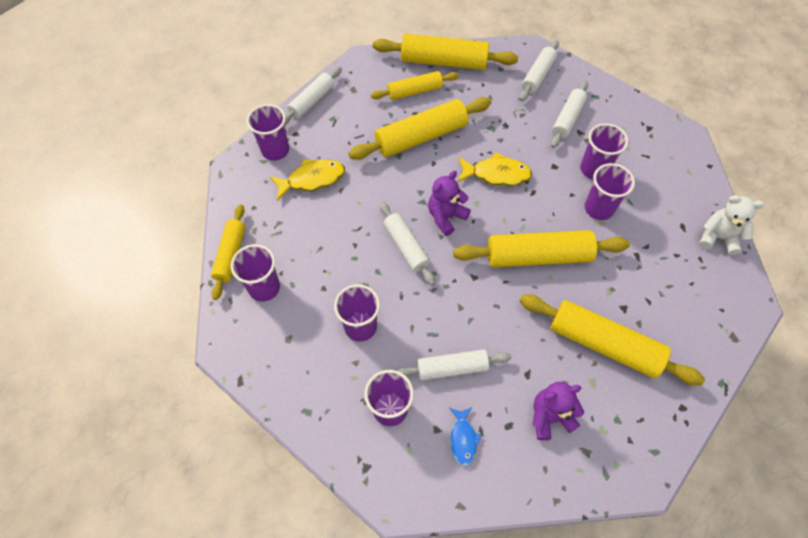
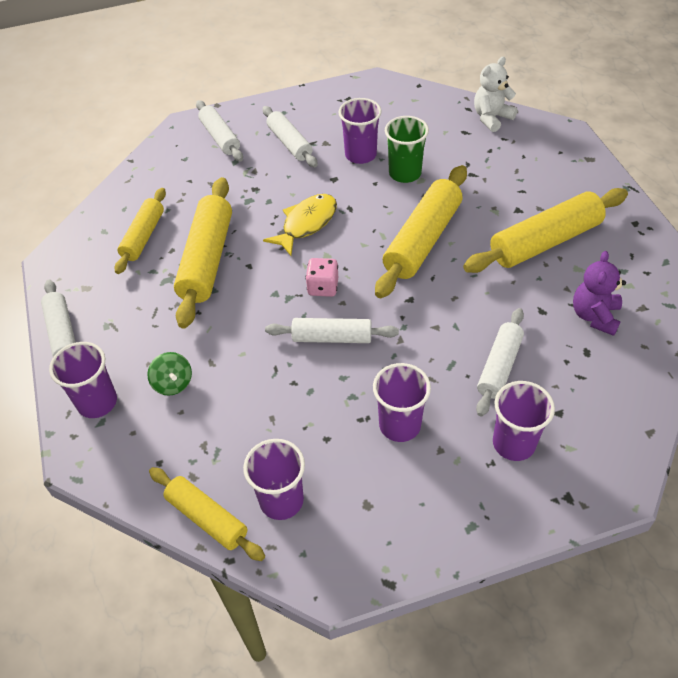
camera: 55 degrees left, 10 degrees down
(312, 179) = (173, 383): yellow fish -> green spinning top
(444, 62) = (130, 195): yellow rolling pin -> none
(446, 217) = (323, 287): purple teddy bear -> pink dice
(463, 439) = (581, 395): blue fish -> none
(598, 208) = (405, 173): purple cup -> green cup

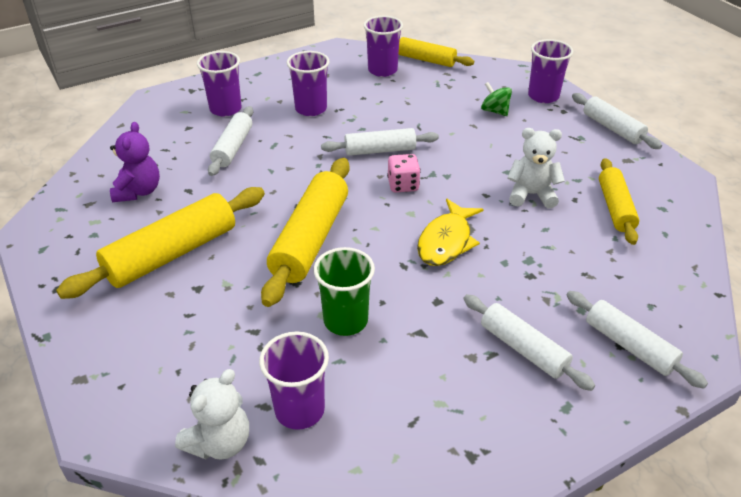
camera: 165 degrees right, 10 degrees down
(207, 259) = (531, 195): yellow rolling pin -> white teddy bear
(360, 155) = (414, 342): purple cup -> purple cup (299, 410)

